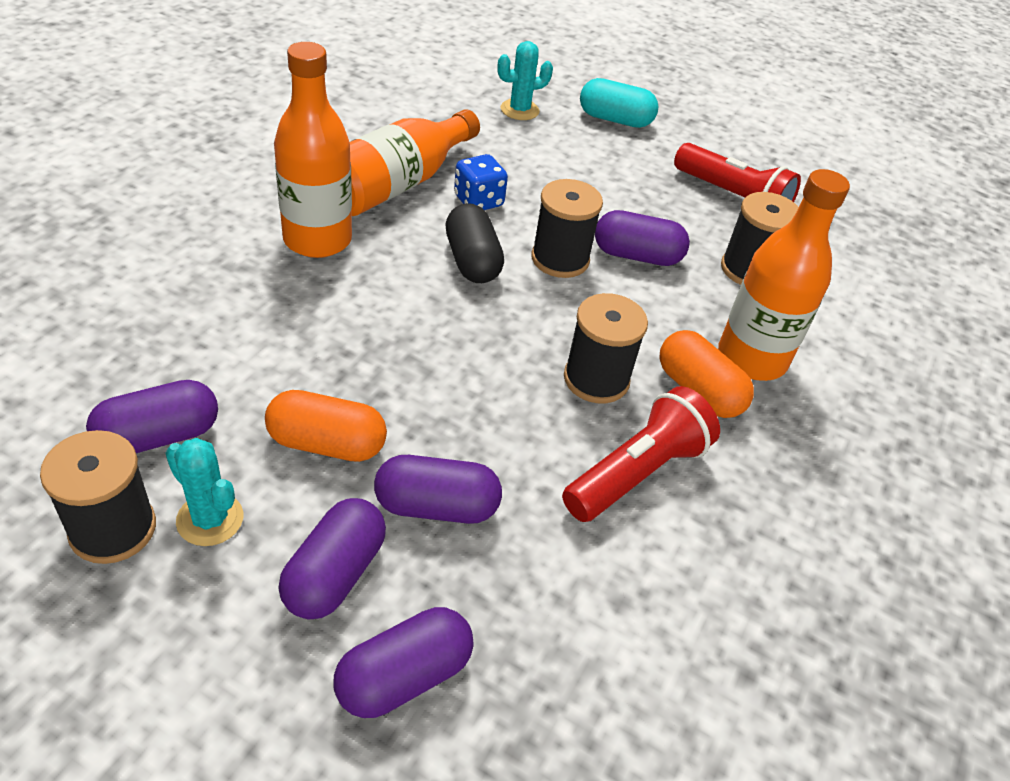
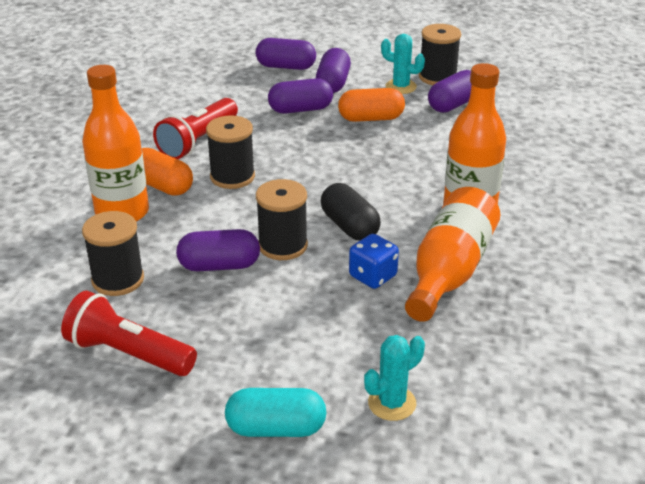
camera: 170 degrees right, 10 degrees down
(404, 676) = (286, 67): purple capsule -> purple capsule turned 60 degrees clockwise

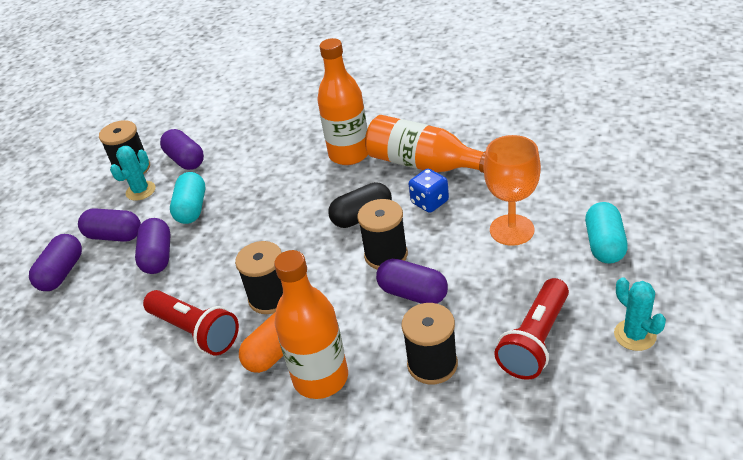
camera: 80 degrees left, 5 degrees up
(219, 265) = (413, 293): purple capsule -> purple capsule turned 60 degrees counterclockwise
(314, 344) = (511, 230): none -> orange goblet
(371, 118) = (192, 209): orange capsule -> turquoise capsule
(392, 403) = (568, 191): turquoise cactus -> turquoise cactus (635, 335)

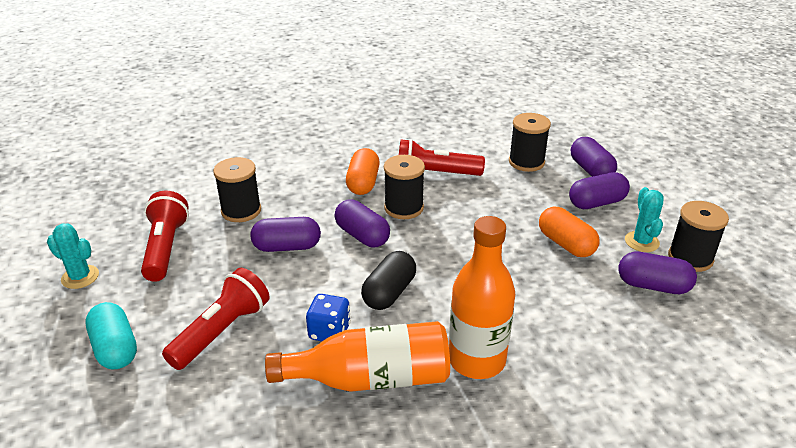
camera: 140 degrees right, 5 degrees down
(158, 257) = (534, 202): purple capsule -> purple capsule (362, 235)
(192, 209) = (566, 244): turquoise capsule -> orange capsule
(321, 378) = (317, 181): orange bottle -> none
(386, 255) = (335, 267): black spool -> black spool (526, 162)
(511, 230) = (221, 331): orange goblet -> red flashlight

